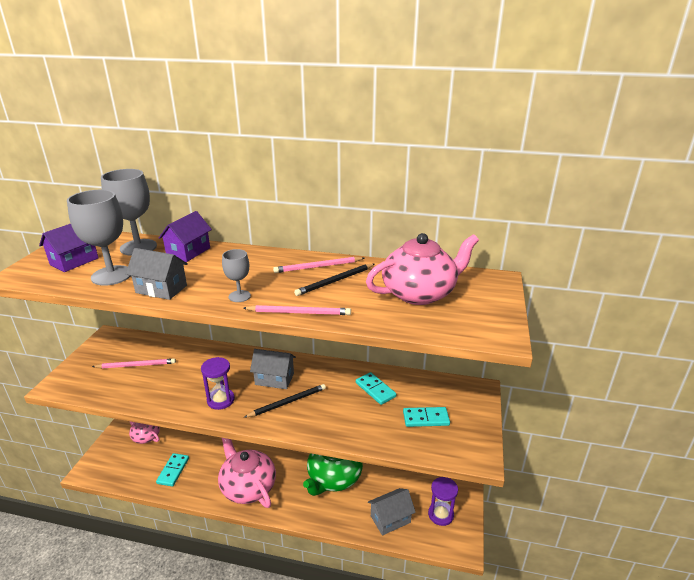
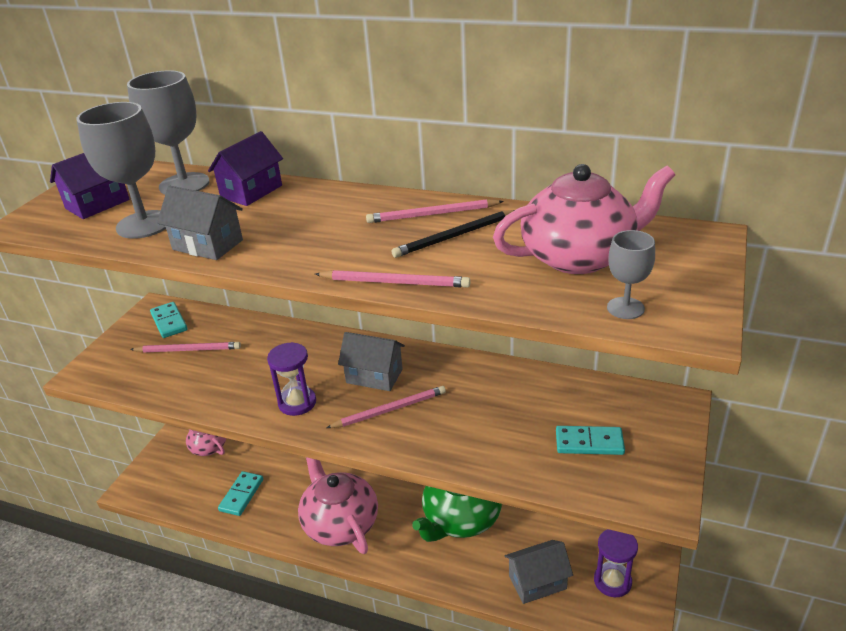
camera: 10 degrees right, 5 degrees up
(239, 296) = (313, 257): grey goblet -> grey goblet (625, 308)
(287, 402) = (390, 410): black pencil -> pink pencil
(375, 390) = (518, 397): turquoise domino -> turquoise domino (169, 322)

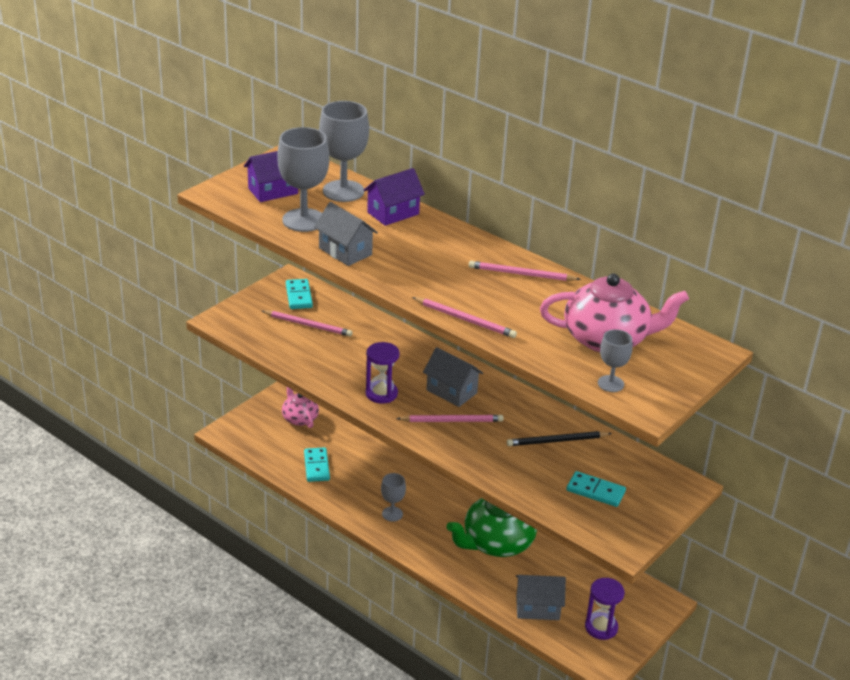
camera: 15 degrees right, 0 degrees up
(241, 495) = (316, 466): turquoise domino -> turquoise domino turned 45 degrees counterclockwise
(340, 523) = (392, 514): pink teapot -> grey goblet
(454, 236) = (527, 297): black pencil -> black pencil (556, 441)

